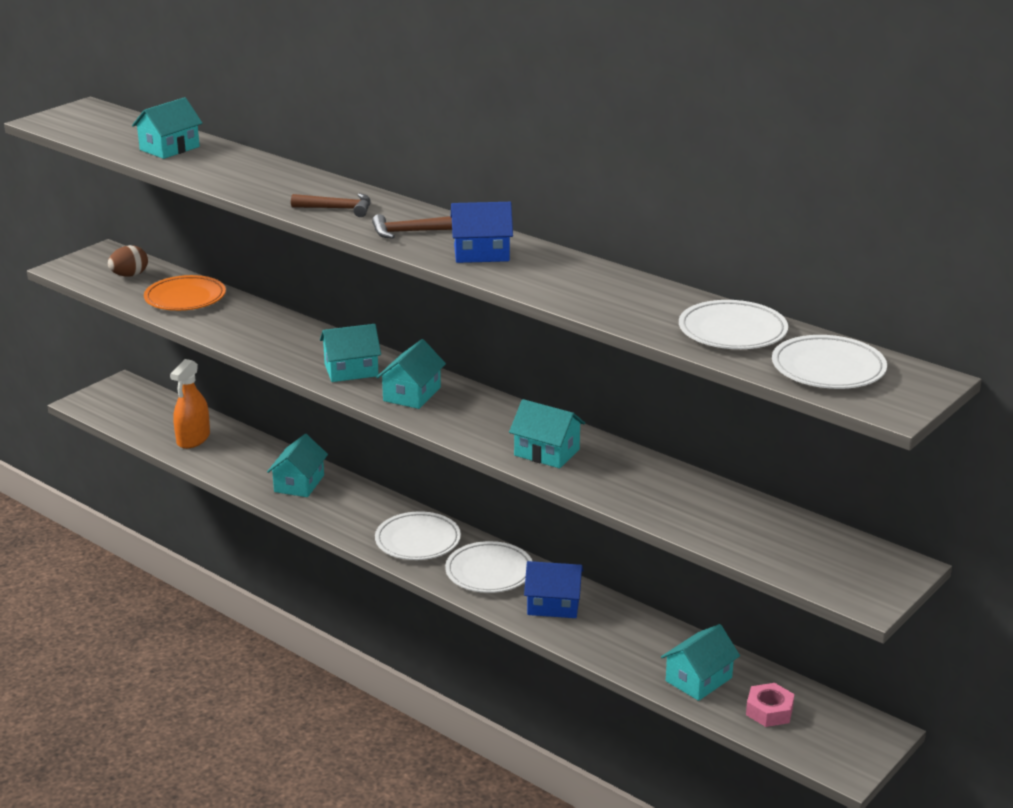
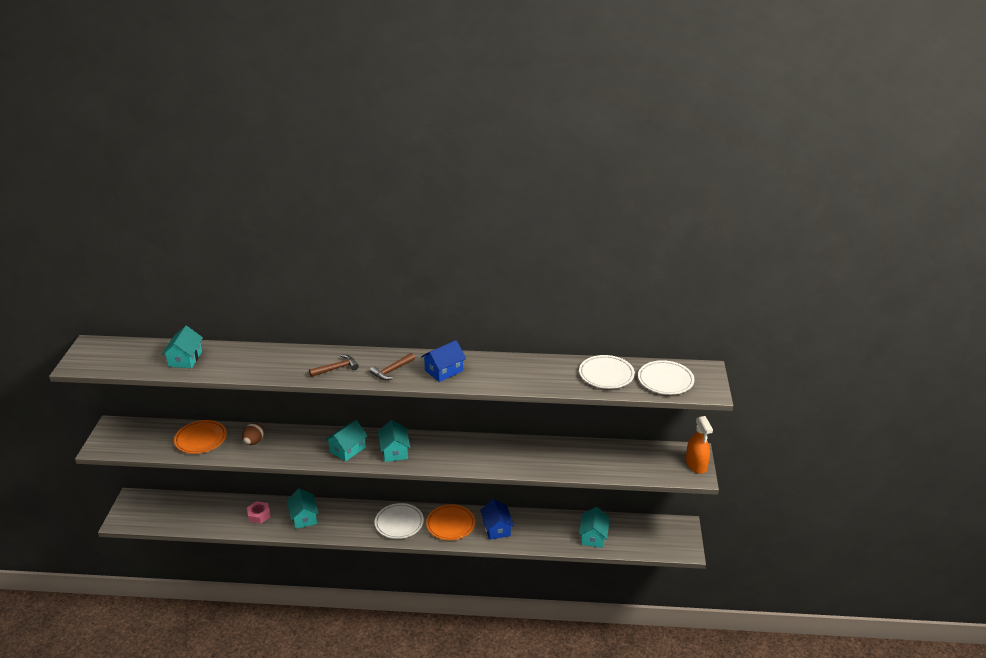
camera: 35 degrees left, 5 degrees up
(129, 275) = (148, 437): brown egg -> brown egg (254, 442)
(193, 439) = (214, 516): orange spray bottle -> orange spray bottle (696, 464)
(489, 572) = (450, 524): white plate -> orange plate
(547, 452) = (494, 458): turquoise house -> none
(553, 605) = (496, 528): blue house -> blue house turned 75 degrees counterclockwise
(769, 711) = (634, 538): pink nut -> pink nut (259, 515)

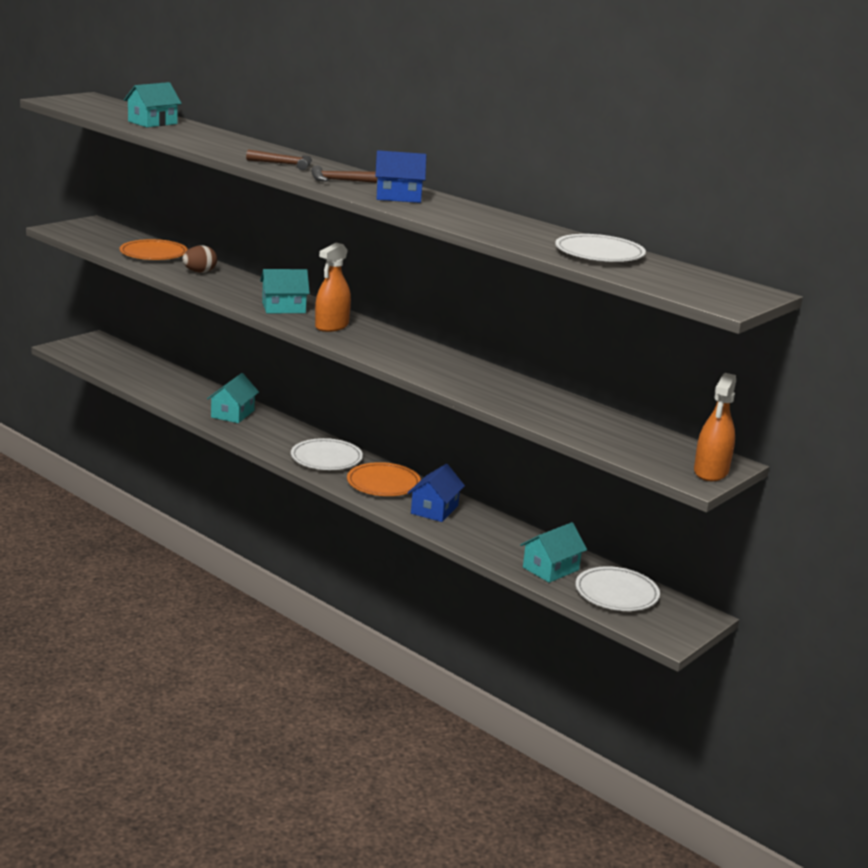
camera: 35 degrees right, 10 degrees down
(259, 515) = (191, 394): pink nut -> none
(394, 451) = (332, 326): turquoise house -> orange spray bottle
(665, 380) = (676, 280): white plate -> white plate (616, 594)

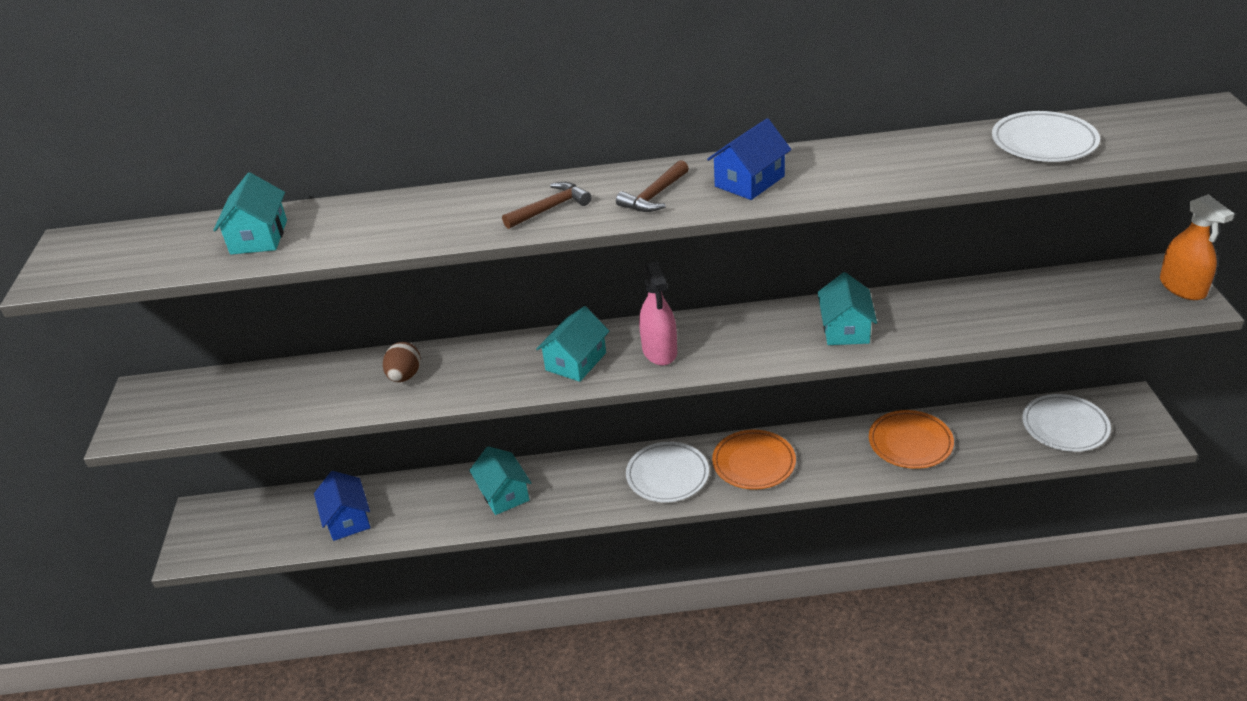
camera: 40 degrees left, 15 degrees up
(153, 254) = (308, 387): orange plate -> orange plate (910, 443)
(332, 326) = (659, 351): orange spray bottle -> pink spray bottle
(434, 510) = (832, 456): blue house -> blue house (347, 519)
(550, 569) = (995, 442): turquoise house -> turquoise house (845, 329)

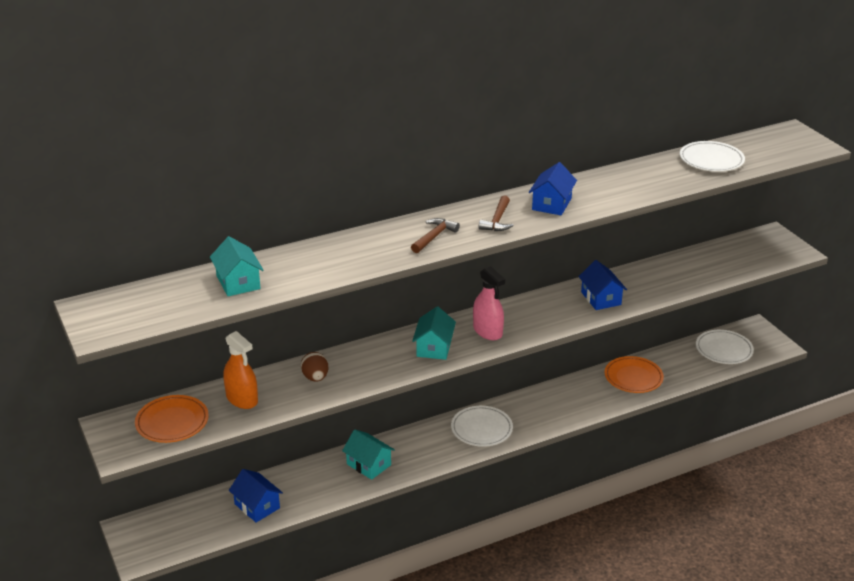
camera: 25 degrees left, 5 degrees down
(754, 463) = (537, 410): orange plate -> orange plate (172, 422)
(845, 329) = (601, 298): turquoise house -> blue house
(1182, 287) = (786, 243): orange spray bottle -> orange spray bottle (242, 399)

